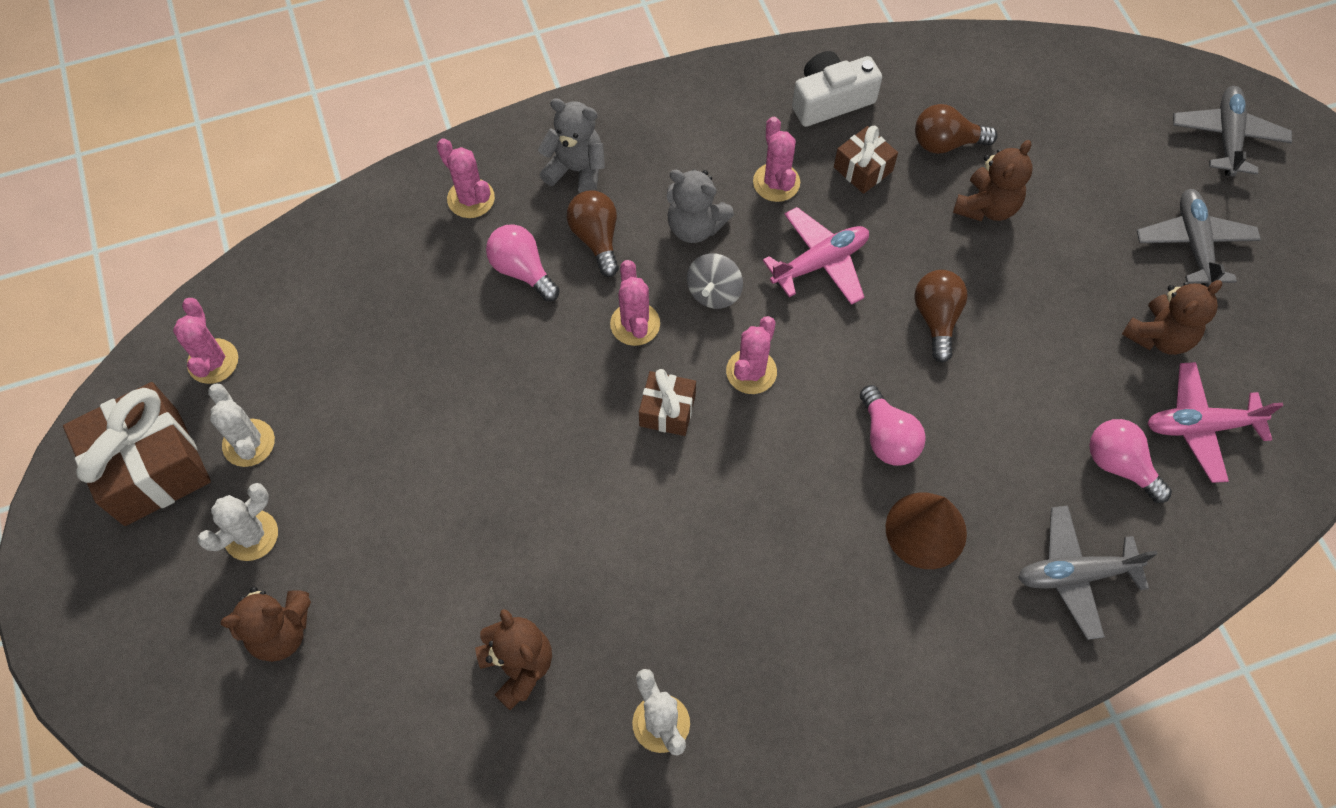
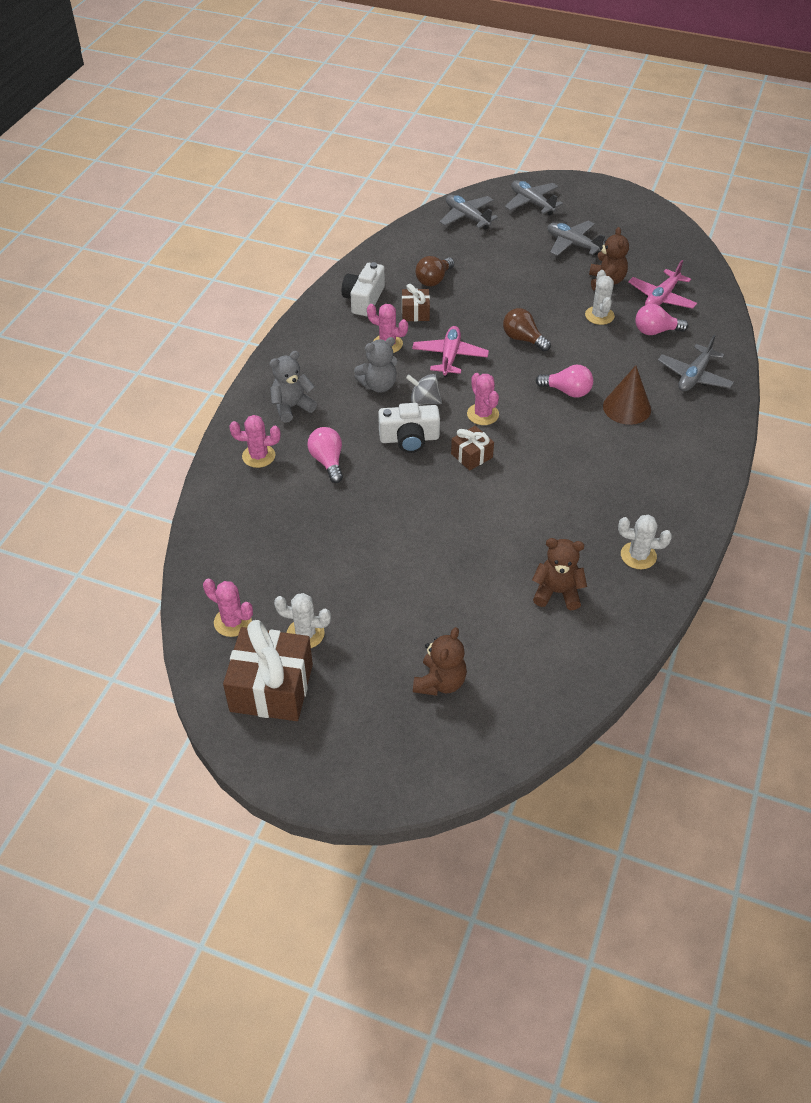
camera: 50 degrees left, 15 degrees down
(251, 535) = (366, 664): white cactus -> white cactus (599, 315)
(522, 270) = (328, 461): pink light bulb -> pink light bulb turned 75 degrees clockwise
(596, 238) = (342, 423): brown light bulb -> none
(635, 324) = (409, 438): pink cactus -> white camera
(714, 292) = (424, 401): grey spinning top -> grey spinning top turned 135 degrees clockwise
(986, 206) = (483, 289): brown teddy bear -> none
(1110, 89) = (467, 217): none -> grey plane

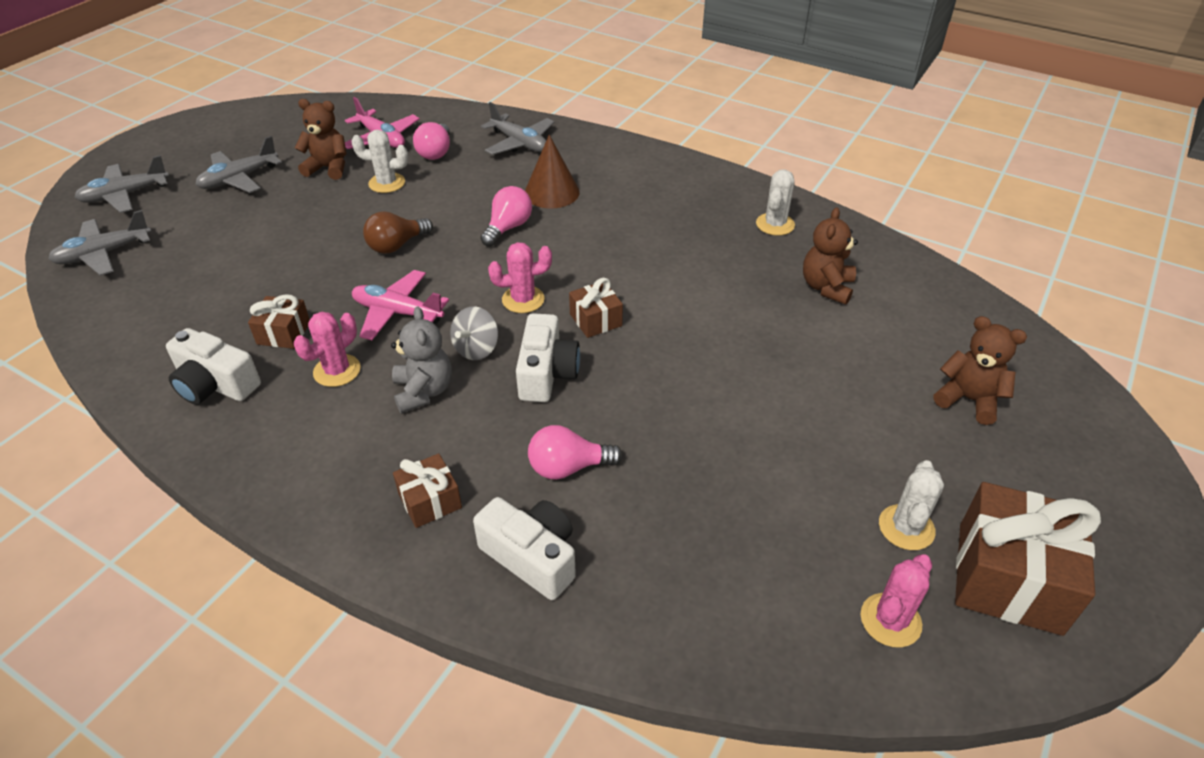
camera: 80 degrees left, 5 degrees down
(258, 456) = (532, 557): pink cactus -> white camera
(292, 407) = (430, 501): grey teddy bear -> brown gift
(434, 280) = (221, 305): brown light bulb -> none

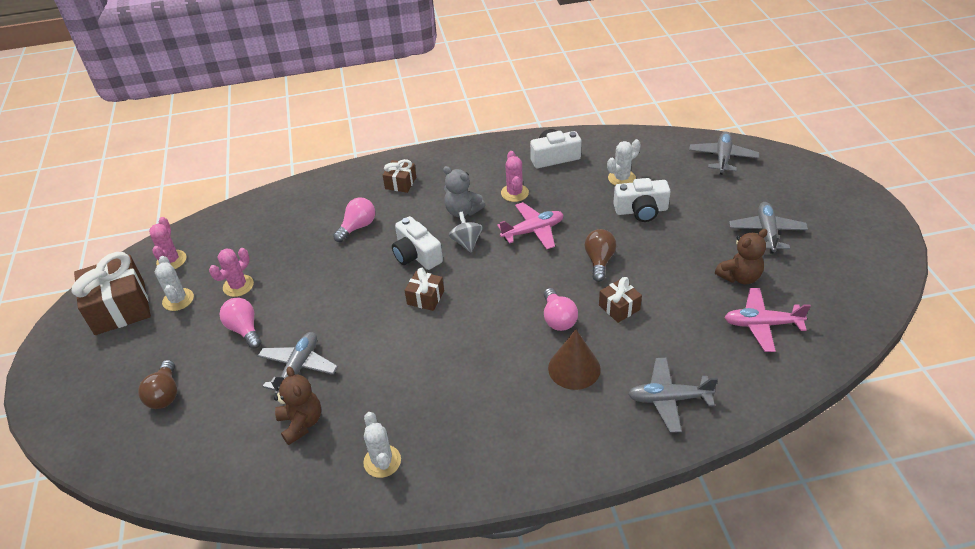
camera: 140 degrees right, 0 degrees up
(125, 195) = (793, 182): grey plane -> grey plane (298, 368)
(283, 333) = (567, 189): brown gift -> brown gift (619, 307)
(387, 183) = (685, 294): white cactus -> white cactus (621, 178)
(436, 152) = (706, 342): pink light bulb -> pink light bulb (244, 329)
(523, 299) = (480, 281): pink cactus -> pink cactus (238, 286)
(532, 557) = (338, 193): white camera -> white camera (641, 210)
(968, 399) = (165, 394): brown teddy bear -> brown light bulb

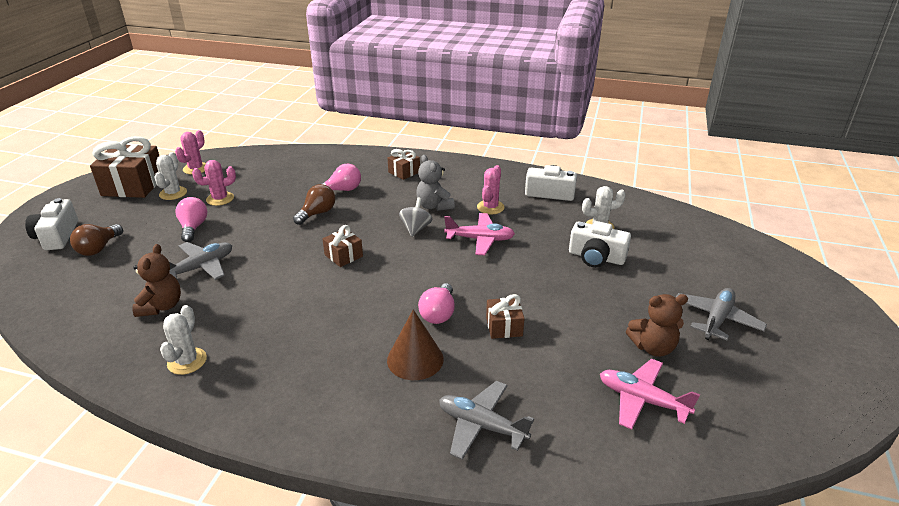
camera: 25 degrees right, 10 degrees down
(416, 255) = (367, 223): white camera -> white camera (57, 236)
(599, 261) = (519, 283): brown light bulb -> brown light bulb (317, 213)
(722, 158) = (718, 242): grey plane -> none

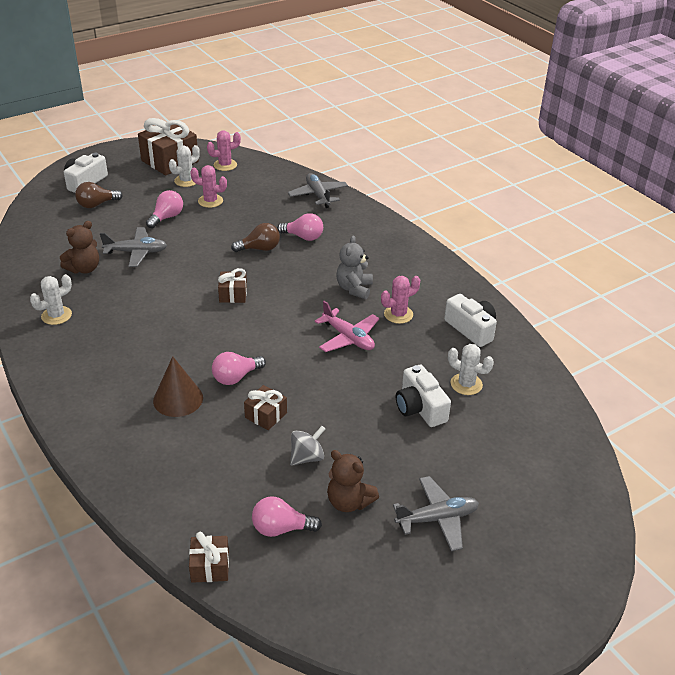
camera: 40 degrees right, 5 degrees up
(404, 172) = (373, 244): brown gift -> brown gift (210, 567)
(416, 228) = (313, 301): grey spinning top -> grey spinning top (307, 457)
(481, 426) = (157, 468): grey plane -> grey plane (318, 195)
(642, 400) = (281, 528): pink plane -> pink light bulb

